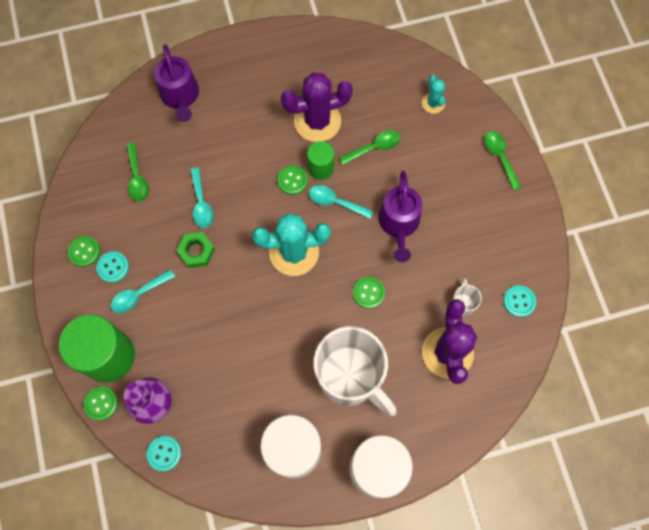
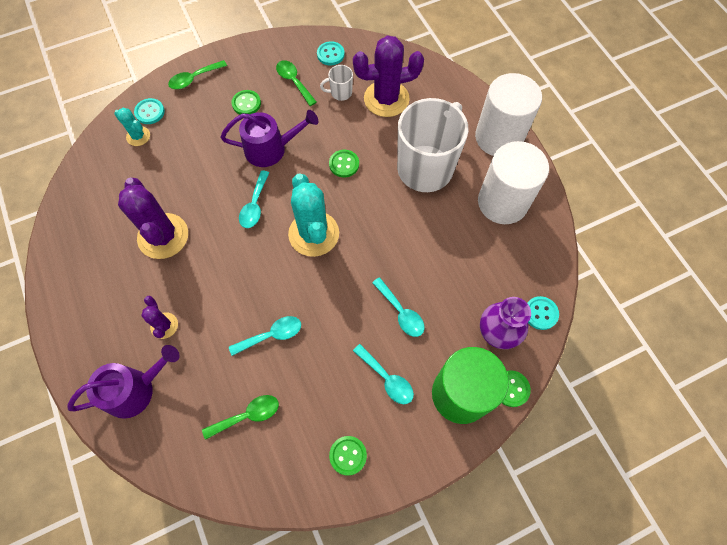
camera: 100 degrees left, 5 degrees down
(113, 267) = (361, 416): turquoise button -> turquoise button (150, 112)
(196, 251) = (327, 328): green nut -> none
(196, 319) = (400, 312): none -> turquoise spoon
(230, 119) = (164, 325): none -> purple cactus
(292, 180) = (234, 248): green button -> green button (246, 103)
(320, 168) = (218, 224): green cylinder -> none
(374, 147) = (191, 180): green spoon -> green spoon (294, 82)
(433, 103) = (138, 136): turquoise cactus -> turquoise cactus turned 60 degrees clockwise

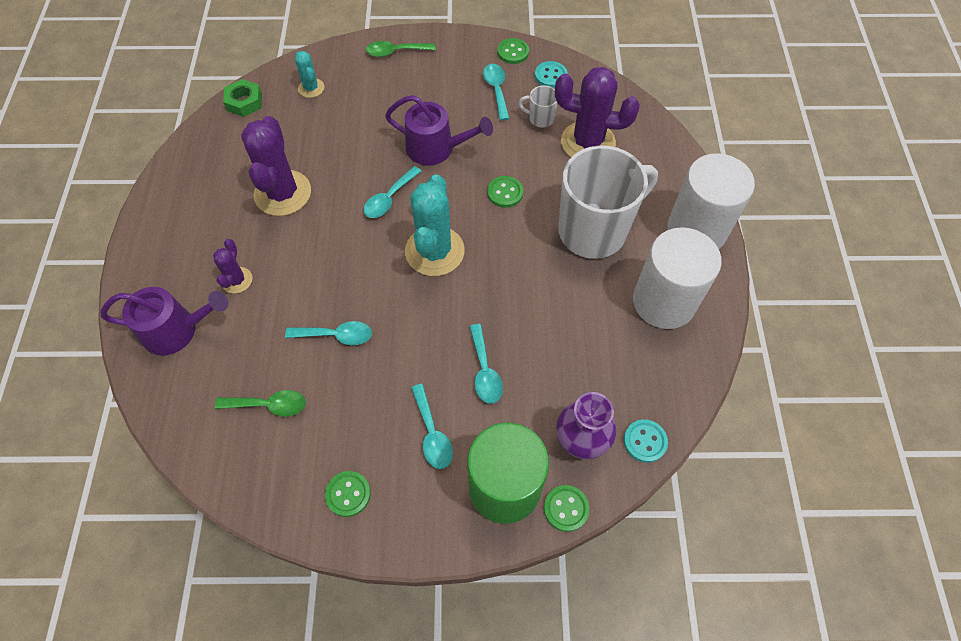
camera: 25 degrees right, 5 degrees down
(85, 170) = (244, 102): none -> green nut
(150, 112) = (334, 69): turquoise button -> none
(246, 103) = (435, 94): green button -> green button (513, 52)
(294, 82) = (496, 90): green spoon -> turquoise spoon

